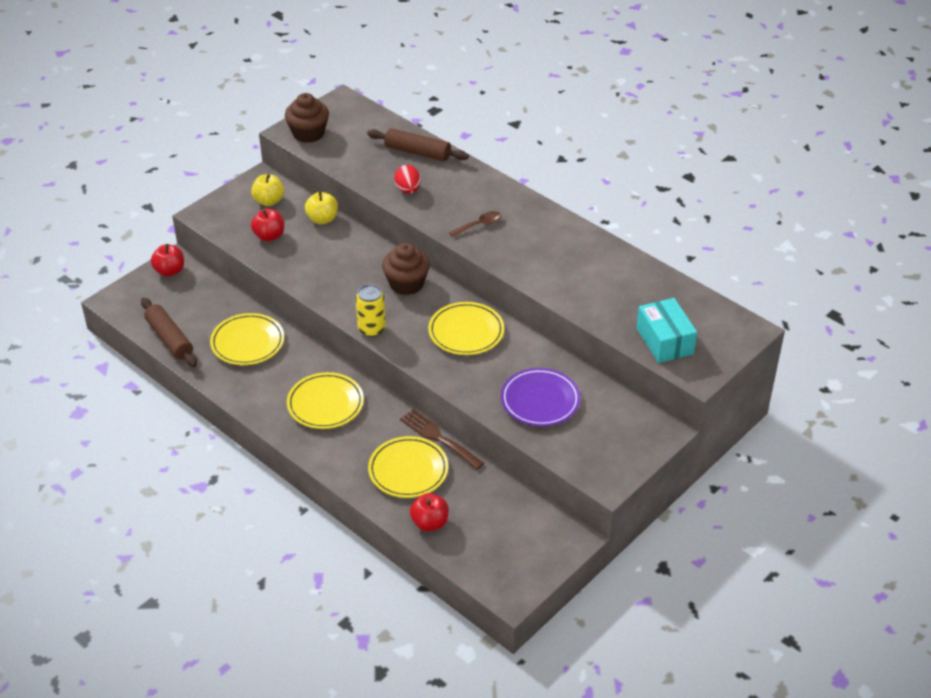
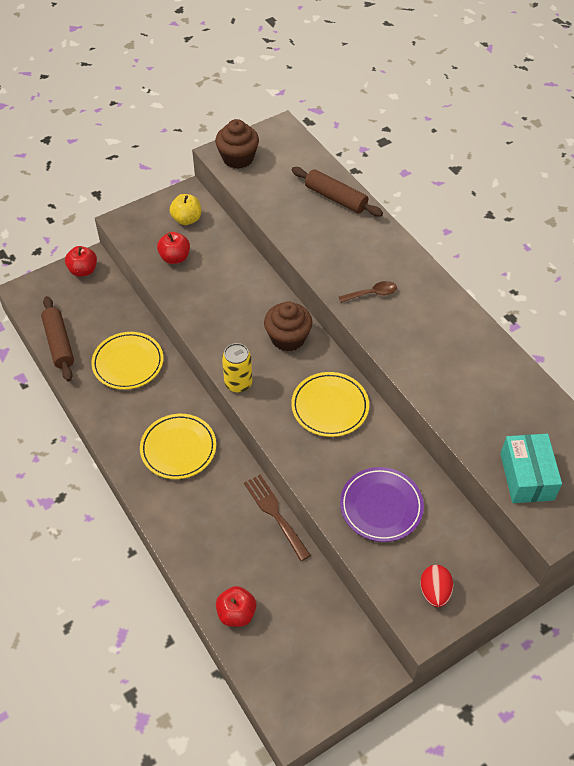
camera: 15 degrees right, 10 degrees up
(322, 219) = (230, 249): yellow apple -> none
(408, 190) = (313, 239): red egg -> red egg (434, 592)
(408, 470) = (234, 545): yellow plate -> none

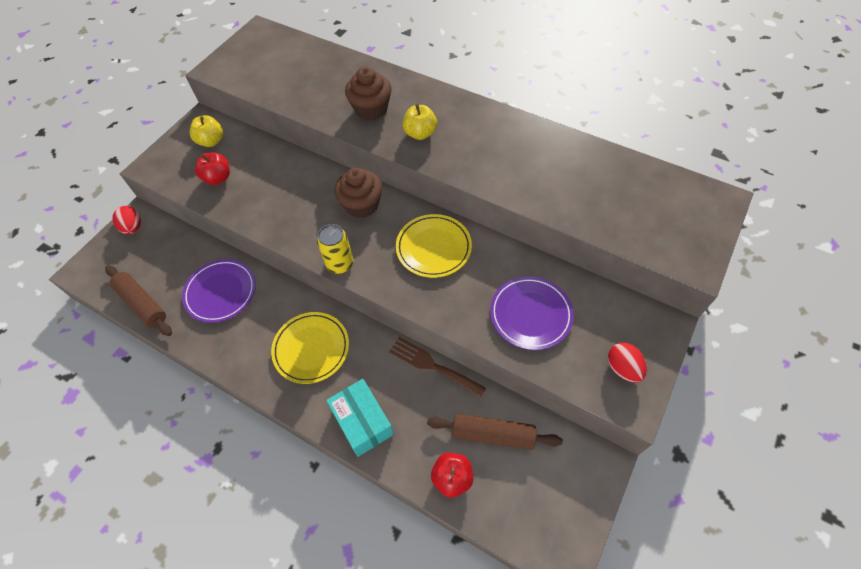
camera: 25 degrees left, 5 degrees up
(83, 270) = (133, 227): red apple -> red egg
(128, 363) = (221, 292): yellow plate -> purple plate
(238, 158) = (233, 67): brown cupcake -> brown cupcake (371, 109)
(336, 198) = (340, 68): brown rolling pin -> brown rolling pin (493, 434)
(372, 294) = (420, 133): brown spoon -> yellow apple
(526, 476) = (646, 229): turquoise box -> turquoise box (362, 422)

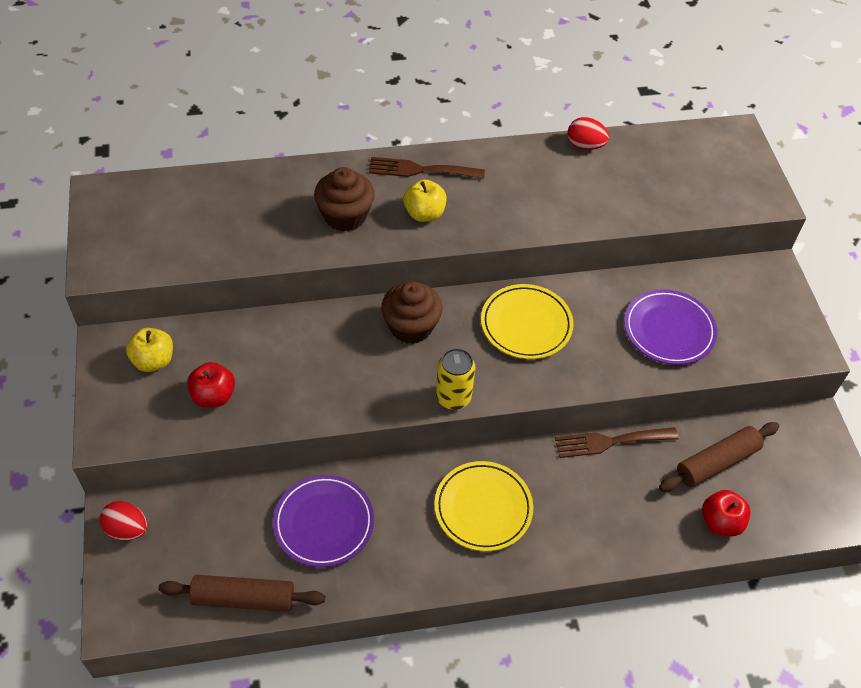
camera: 45 degrees left, 5 degrees down
(362, 422) = (601, 536): turquoise box -> none
(447, 105) = (420, 170): none -> brown fork
(622, 368) = (778, 327): red egg -> red egg (585, 145)

